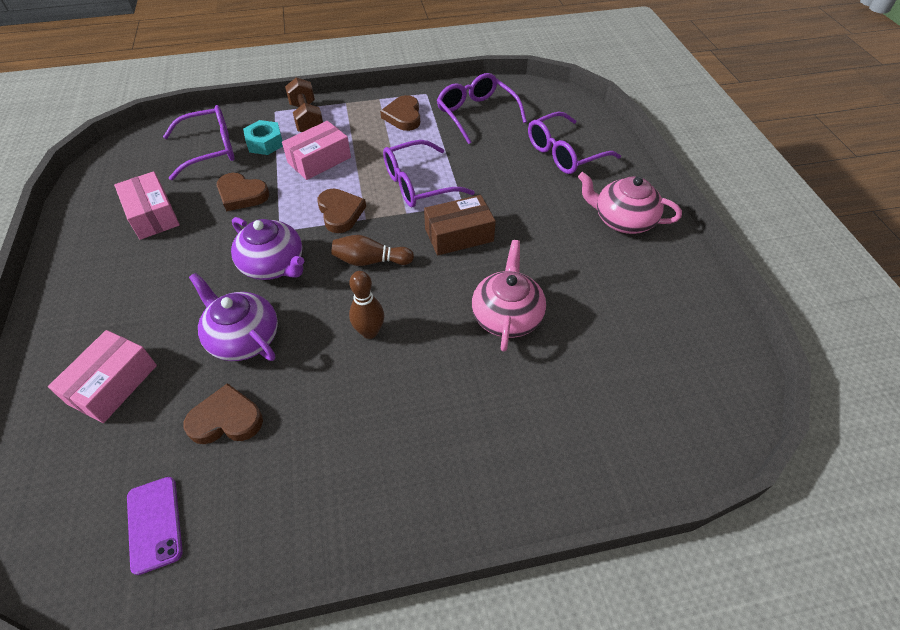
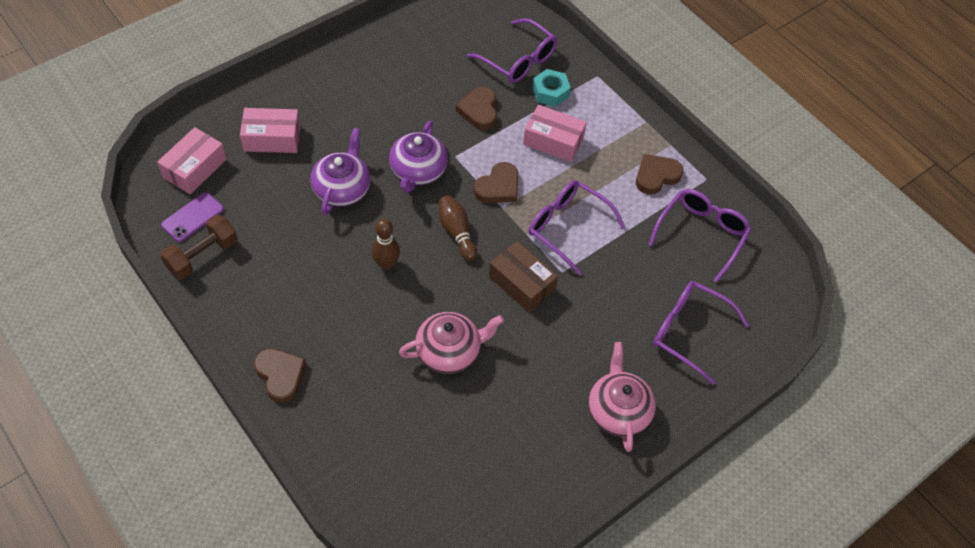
camera: 60 degrees right, 5 degrees up
(152, 215) = (425, 68): pink box -> pink box (194, 168)
(226, 419) = (275, 214): brown heart -> brown heart (280, 375)
(307, 119) = (602, 104): brown dumbbell -> brown dumbbell (202, 256)

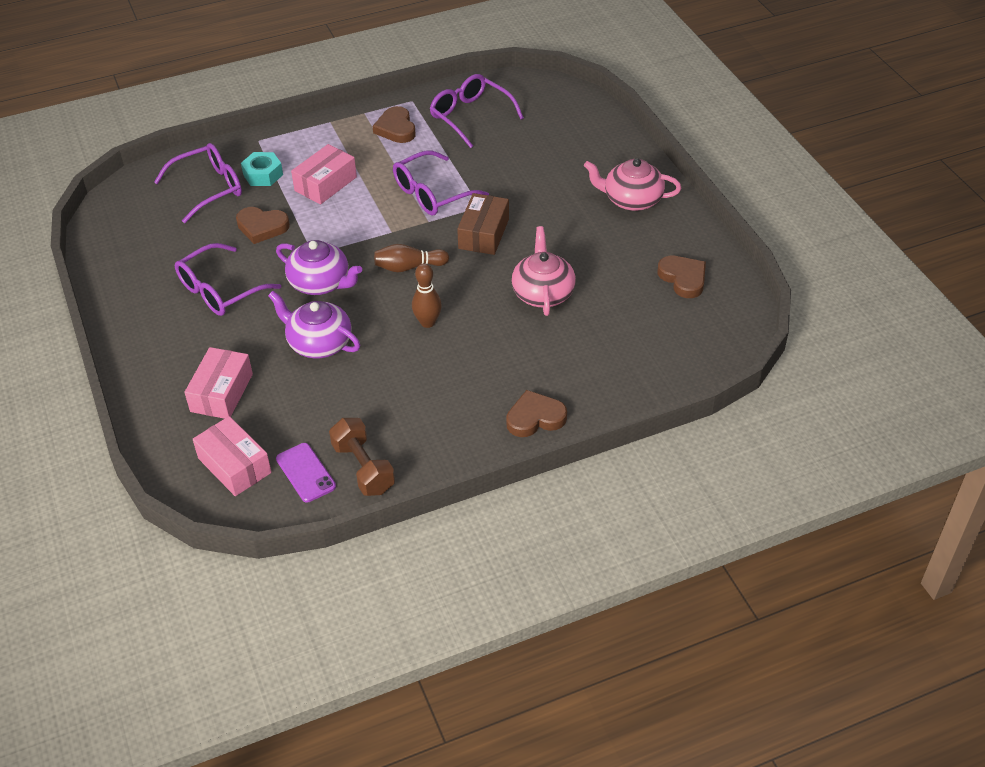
camera: 70 degrees left, 10 degrees down
(498, 187) = (365, 230): brown heart -> brown heart (683, 278)
(521, 283) = (484, 234): brown box -> brown box turned 45 degrees counterclockwise
(688, 332) = (566, 145): purple glasses -> purple glasses (219, 291)

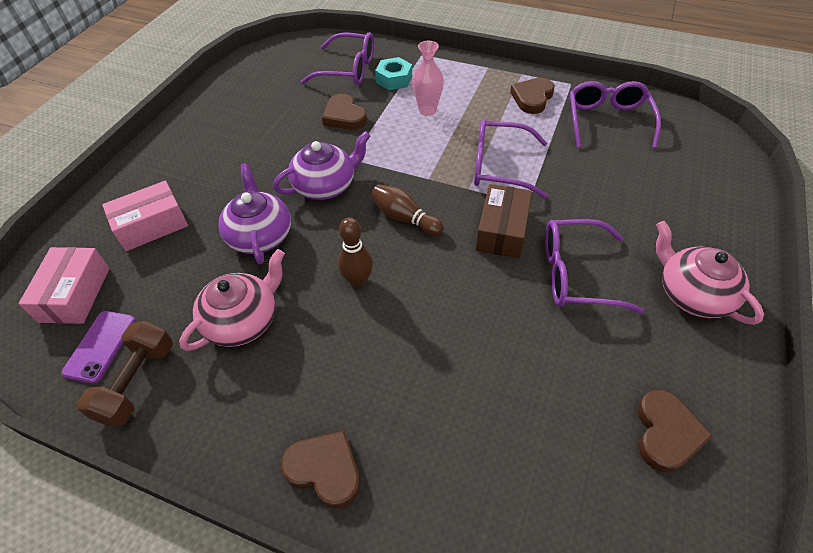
camera: 45 degrees right, 5 degrees up
(219, 291) = (257, 145): purple glasses -> purple glasses (575, 274)
(320, 283) = (325, 186): purple teapot -> purple teapot turned 105 degrees counterclockwise
(325, 184) = (427, 110): pink box -> pink vase
(484, 234) = (502, 231): brown box -> brown box turned 45 degrees counterclockwise
(543, 293) = (490, 330): pink teapot -> pink teapot (243, 320)

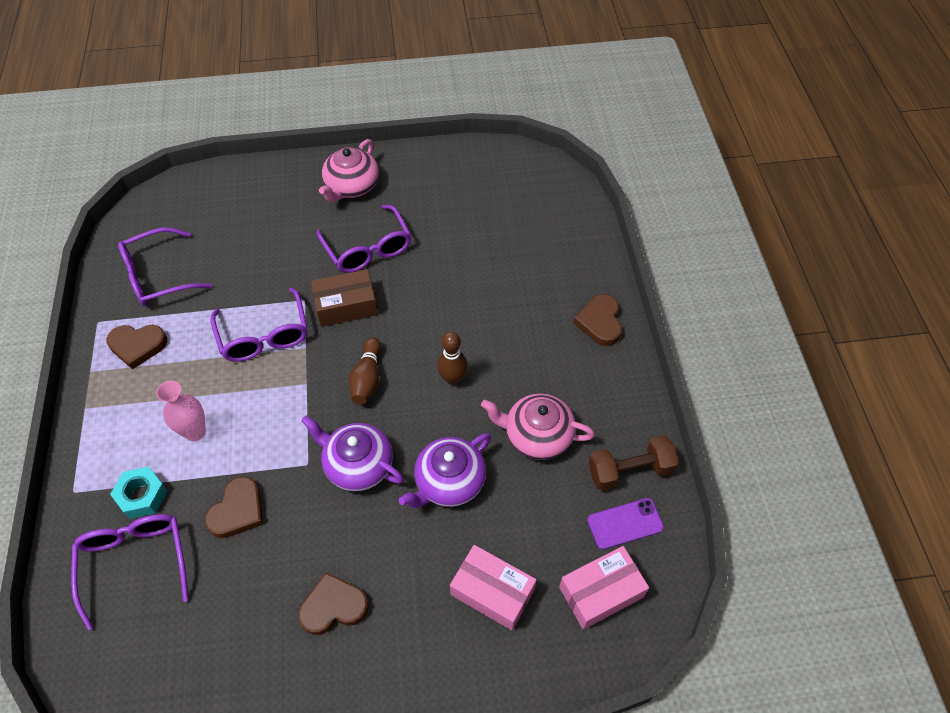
camera: 120 degrees left, 5 degrees up
(666, 433) = (467, 180): brown heart -> brown heart (333, 607)

